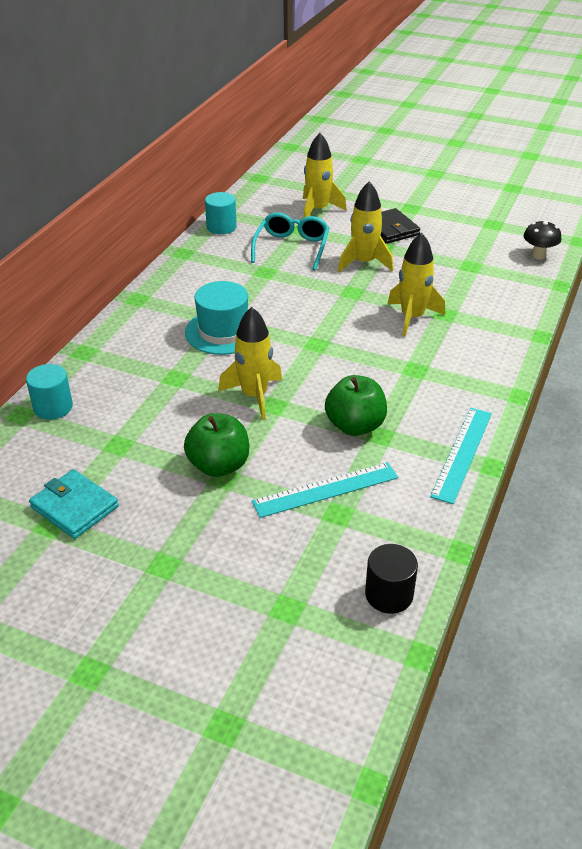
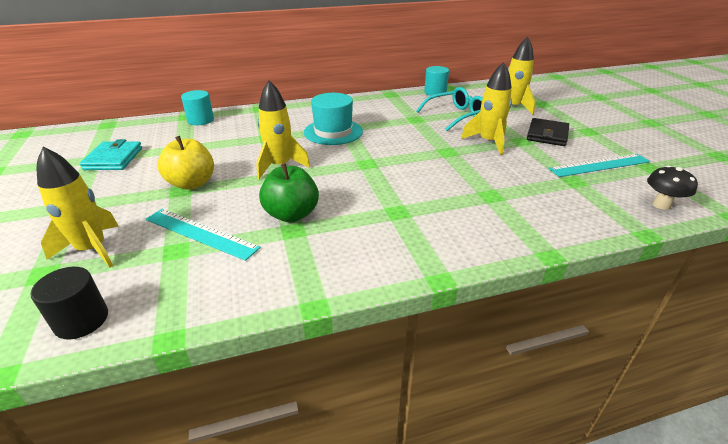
camera: 50 degrees right, 5 degrees down
(219, 465) = (192, 183): green apple -> yellow apple
(412, 317) = (459, 184): yellow rocket -> yellow rocket (92, 249)
(462, 453) = (314, 282): turquoise ruler -> turquoise ruler (599, 165)

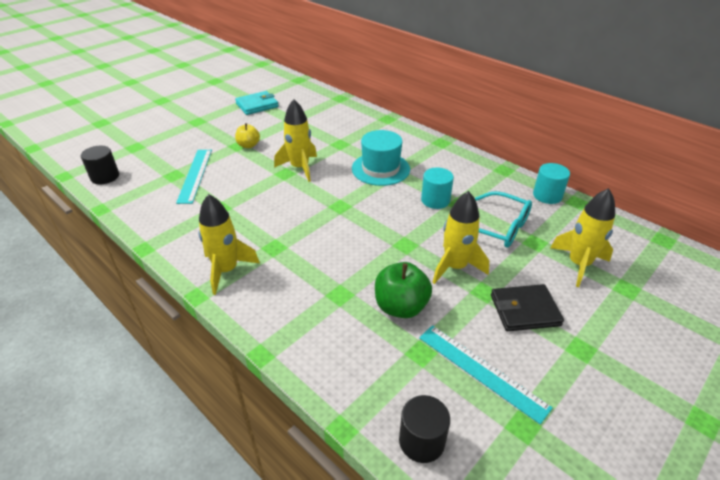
camera: 60 degrees right, 5 degrees up
(92, 249) = (161, 149): yellow rocket -> yellow rocket (226, 270)
(192, 183) = (248, 145): yellow apple -> yellow apple, size x0.62
(201, 120) = (339, 106): turquoise cylinder -> turquoise cylinder (435, 200)
(291, 214) = (237, 200): green apple -> green apple (401, 307)
(661, 205) = (421, 441): black mushroom -> black cylinder

